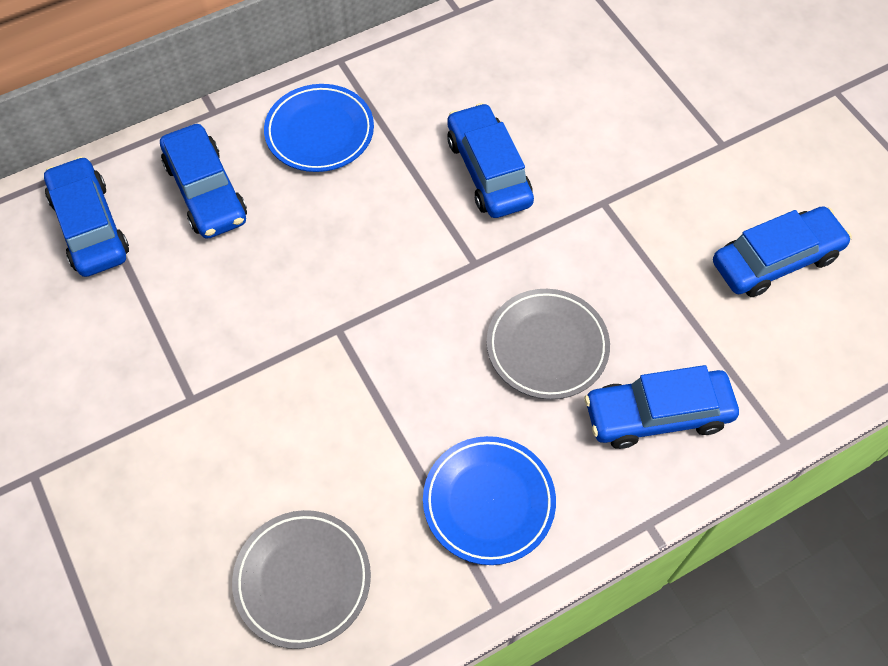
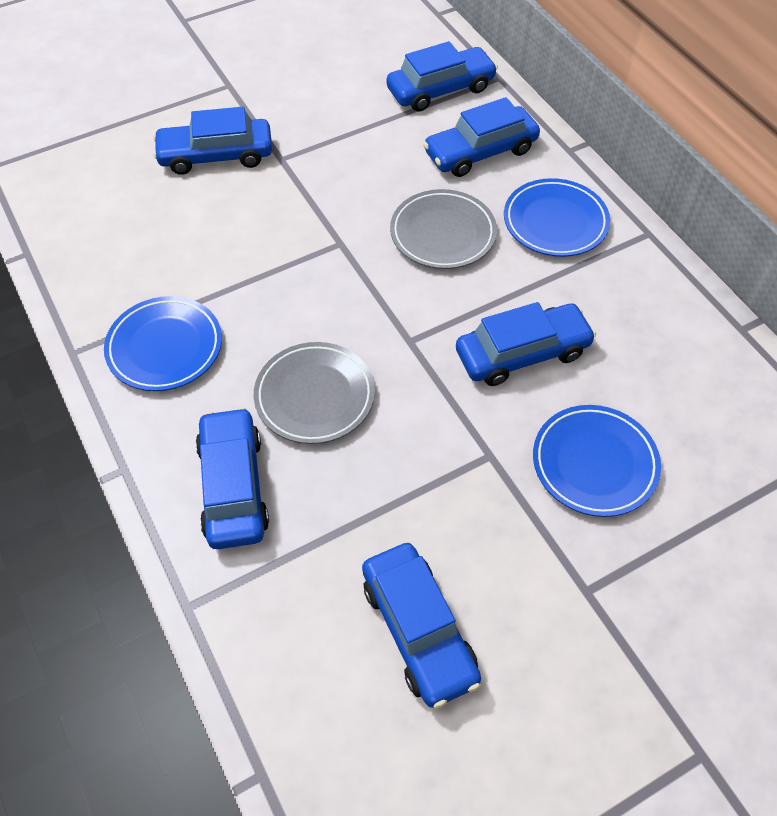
camera: 90 degrees right, 5 degrees down
(175, 477) = (216, 155): none -> blue car
(303, 580) = (122, 230): grey plate -> grey plate (443, 234)
(605, 128) = (594, 463): none -> blue plate

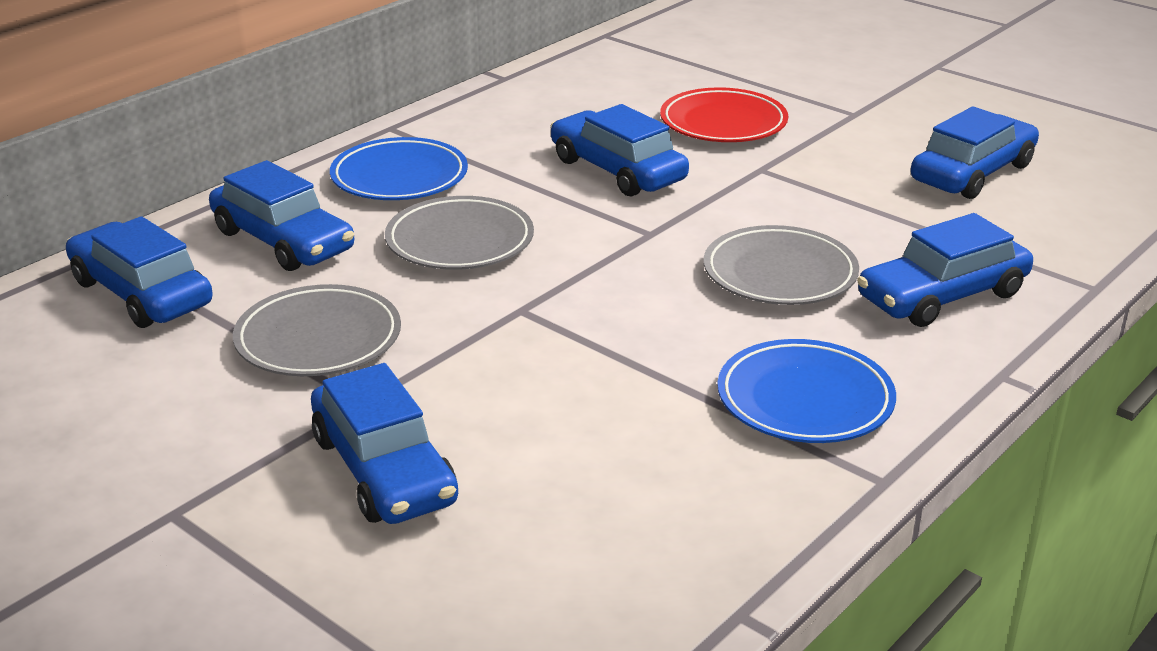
camera: 110 degrees left, 25 degrees down
(353, 150) = (318, 339): none -> grey plate
(594, 463) = (723, 123): blue plate -> red plate

